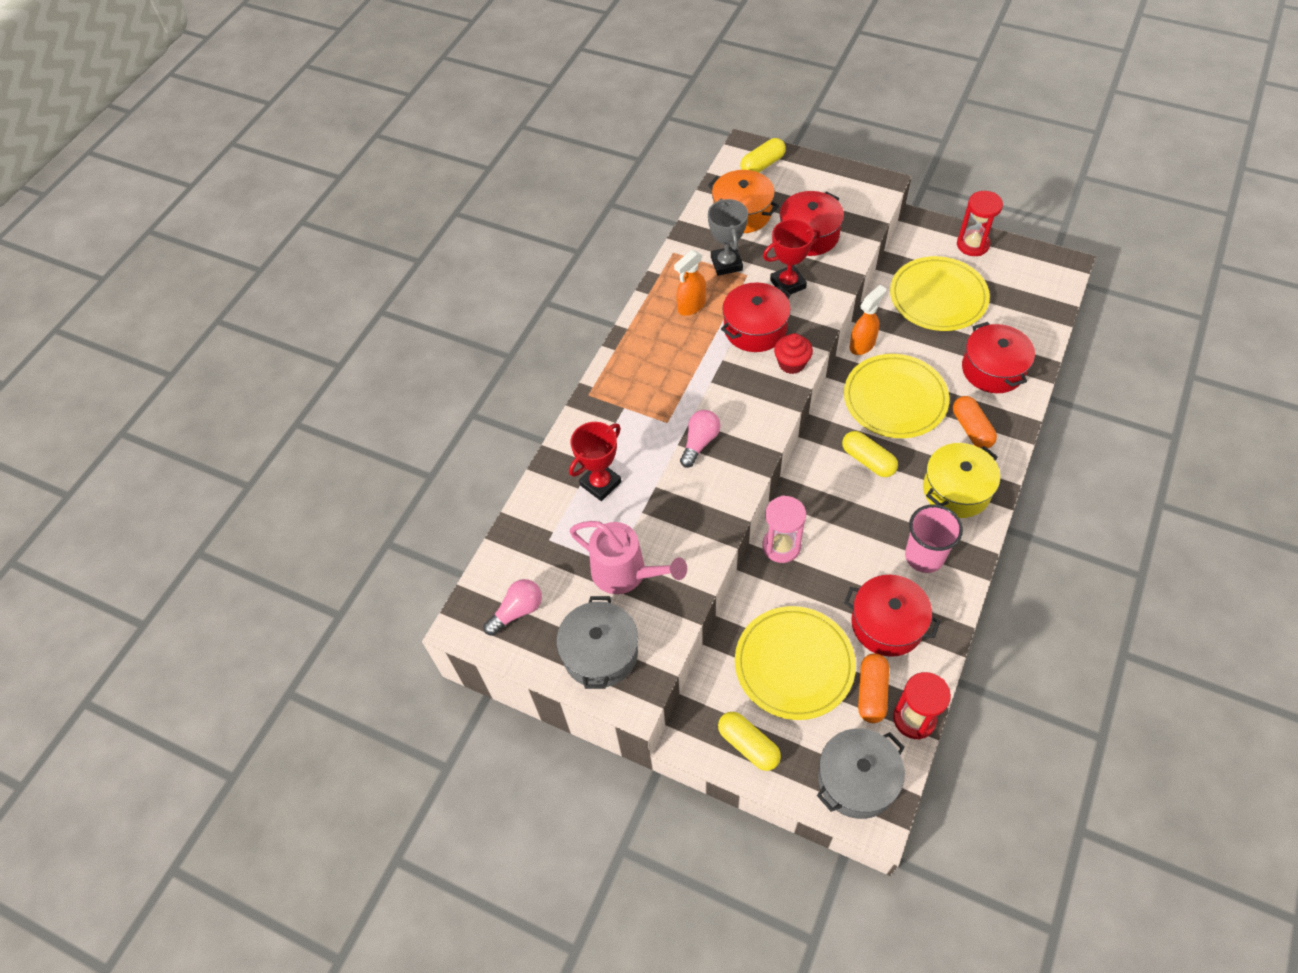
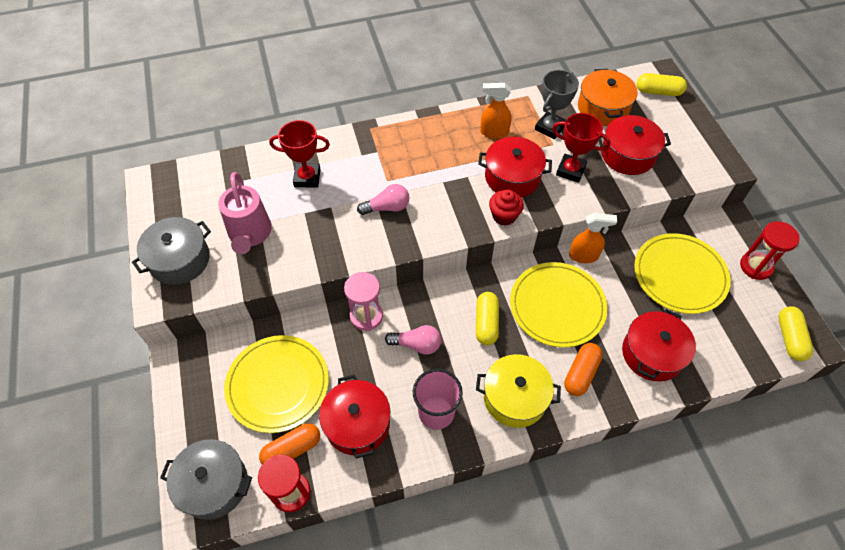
camera: 45 degrees right, 0 degrees up
(517, 611) = (178, 199): pink light bulb -> pink light bulb (416, 344)
(748, 745) = (194, 397): yellow capsule -> yellow capsule (789, 338)

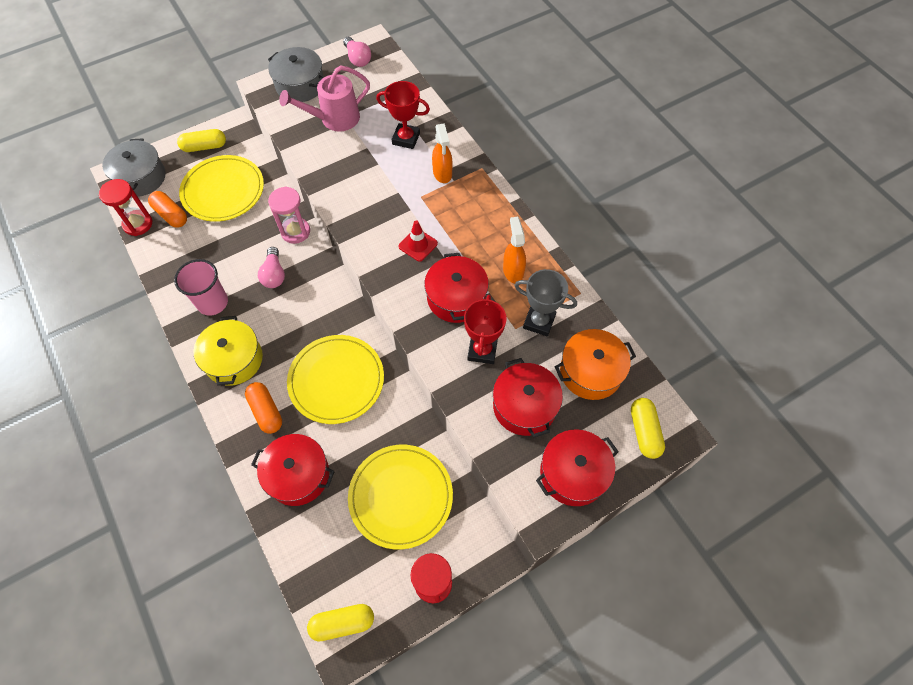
camera: 75 degrees right, 5 degrees up
(307, 178) = (406, 139): red trophy -> red trophy turned 60 degrees counterclockwise
(357, 423) = (196, 250): red pot -> red pot (573, 473)
(387, 207) = (388, 204): pink light bulb -> pink light bulb (357, 59)
(445, 193) = (418, 245): none -> red traffic cone
(486, 323) = (306, 323): yellow capsule -> yellow capsule (204, 147)
(504, 216) = (403, 299): red cupcake -> none
(581, 373) = (266, 411): orange capsule -> orange capsule turned 45 degrees clockwise
(584, 256) = (402, 397): orange spray bottle -> orange spray bottle (442, 173)

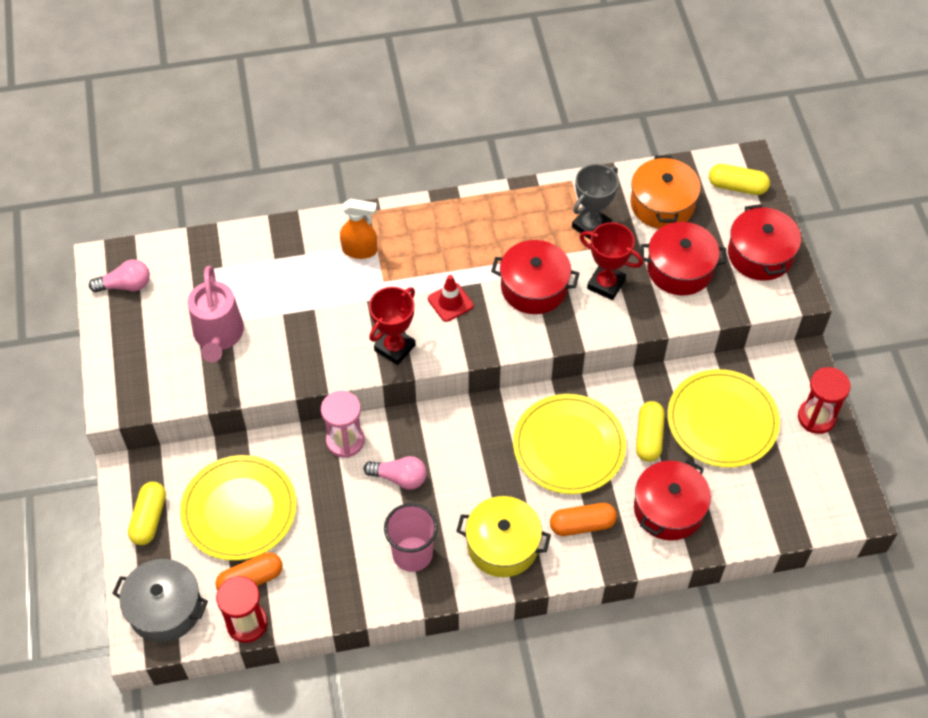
camera: 70 degrees left, 5 degrees down
(300, 85) = (137, 360): grey pot -> none
(342, 623) = (833, 504): yellow capsule -> yellow capsule (648, 437)
(406, 139) = (289, 271): red trophy -> red trophy (394, 348)
(513, 271) = (521, 227): orange spray bottle -> none

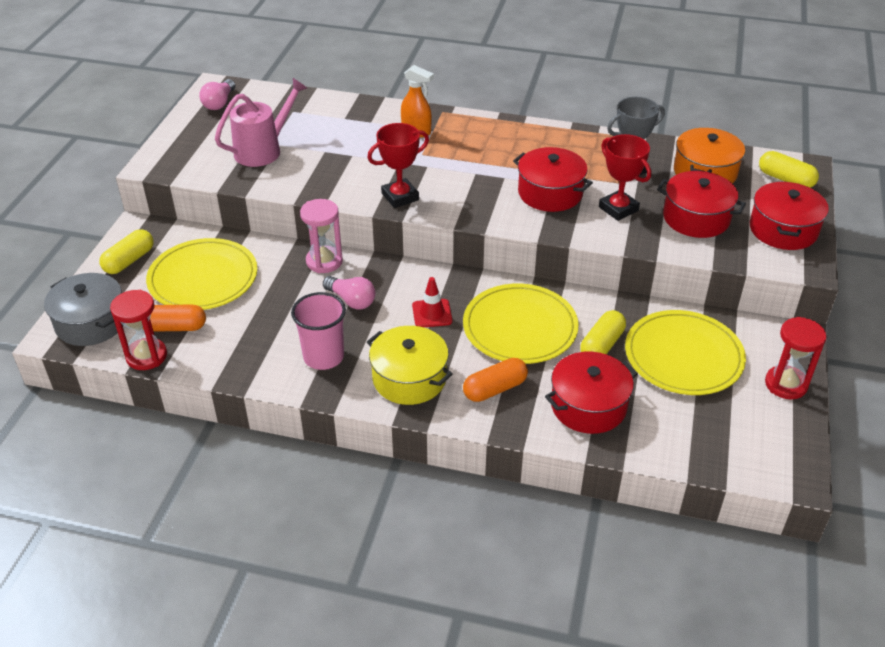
camera: 25 degrees right, 15 degrees down
(125, 285) = (219, 103): pink light bulb -> pink light bulb turned 90 degrees clockwise
(218, 336) = (263, 150): pink watering can -> pink watering can turned 150 degrees counterclockwise
(450, 302) = (469, 182): red traffic cone -> red traffic cone (432, 313)
(582, 525) = (495, 389): orange capsule -> orange capsule turned 45 degrees counterclockwise

